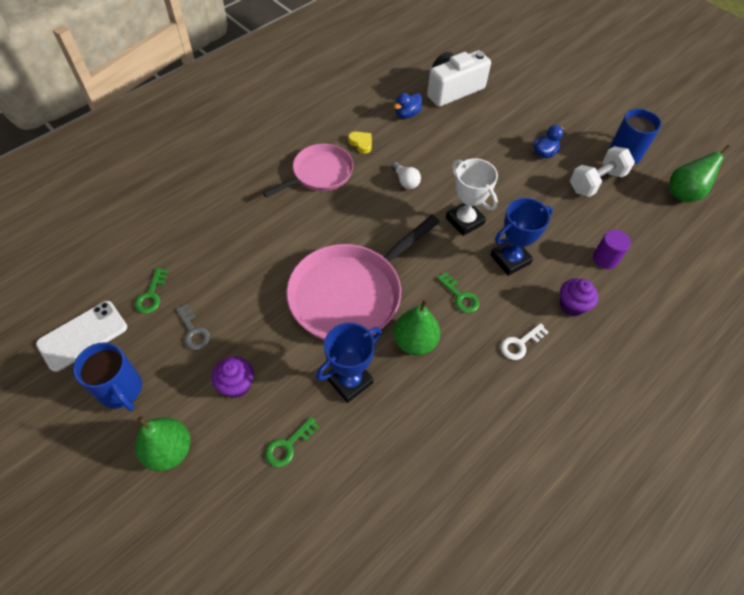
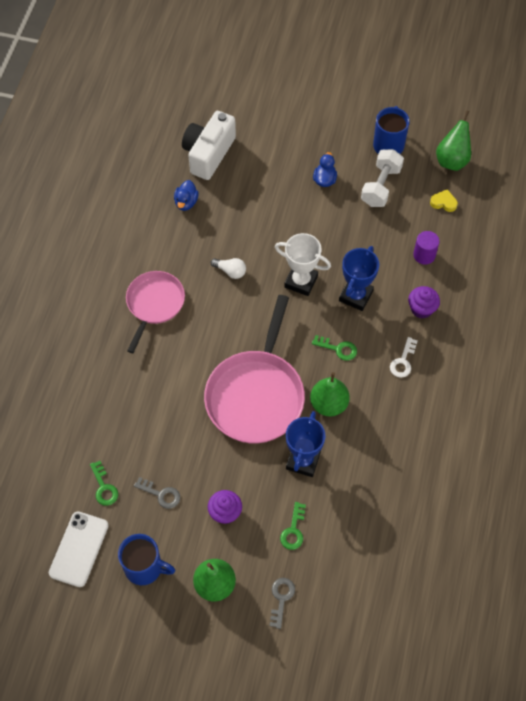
camera: 30 degrees left, 5 degrees up
(220, 511) = (281, 598): none -> grey key
(361, 143) = (168, 255): yellow heart -> yellow heart (443, 202)

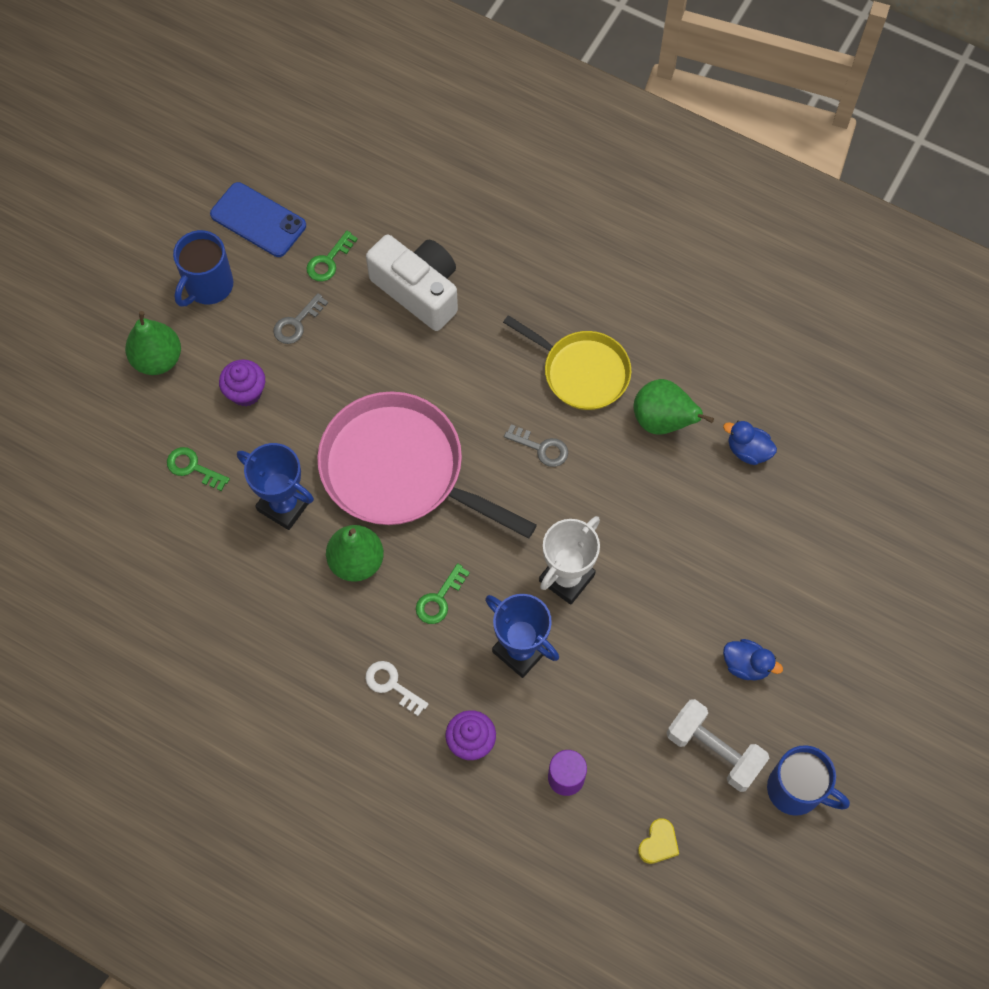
camera: 105 degrees right, 5 degrees up
(79, 549) = (258, 220): white phone -> blue phone
(104, 487) = (329, 261): green key -> green key turned 45 degrees counterclockwise
(154, 304) = (582, 372): pink pan -> yellow pan
(208, 154) = (834, 502): white camera -> white camera (418, 290)
(230, 271) = (610, 484): white light bulb -> none
(281, 598) = (111, 430): grey key -> grey key (541, 448)
(452, 160) = (741, 888): green pear -> green pear (663, 421)

